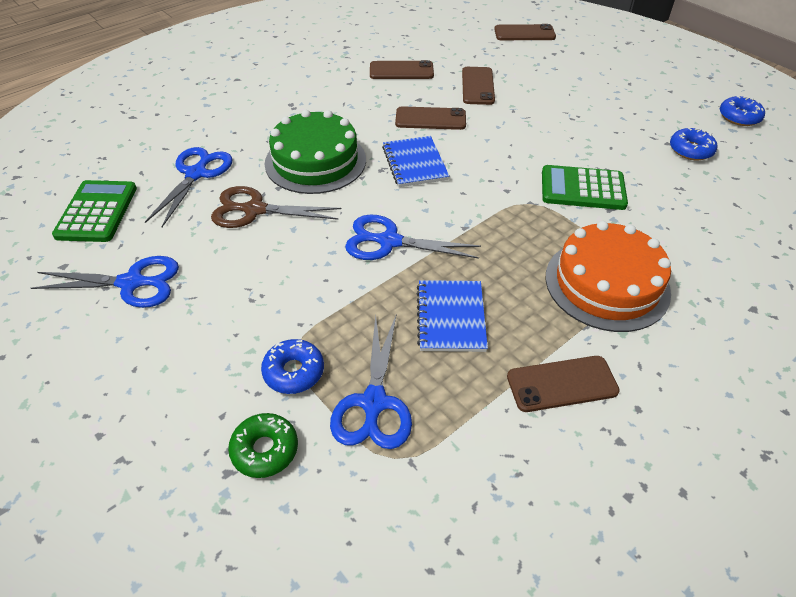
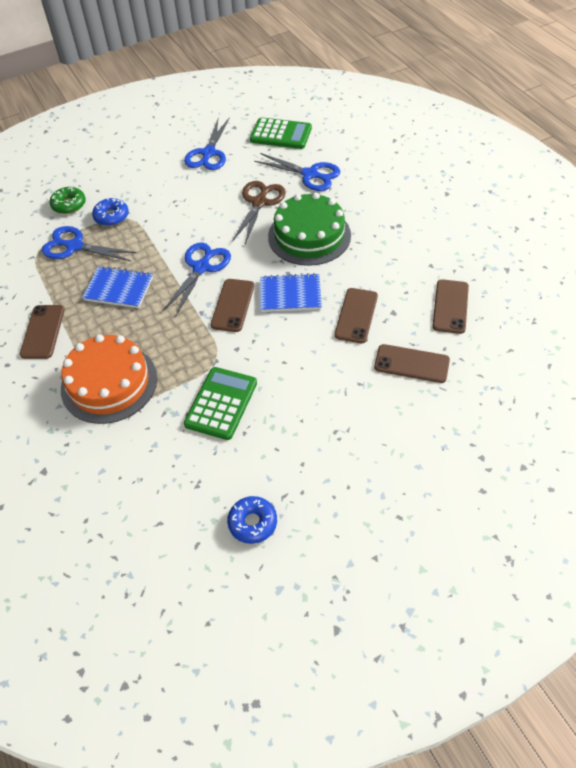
camera: 105 degrees right, 5 degrees up
(524, 33) = (537, 439): brown phone -> brown phone (232, 305)
(739, 117) = (302, 612): blue donut -> none

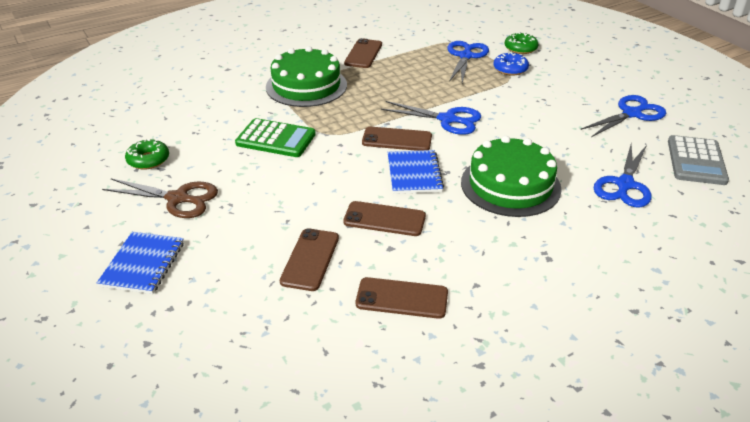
camera: 85 degrees right, 15 degrees down
(43, 332) = (363, 54): brown phone -> brown phone turned 75 degrees counterclockwise
(109, 383) = (306, 86): orange cake -> green cake
(118, 289) = (414, 81): blue notebook -> blue notebook (143, 264)
(208, 153) = (632, 114): blue scissors -> blue scissors turned 135 degrees clockwise
(252, 523) = (148, 160): blue donut -> green donut
(259, 202) = (558, 150): brown scissors -> brown scissors (178, 199)
(281, 134) = (696, 161): green calculator -> grey calculator

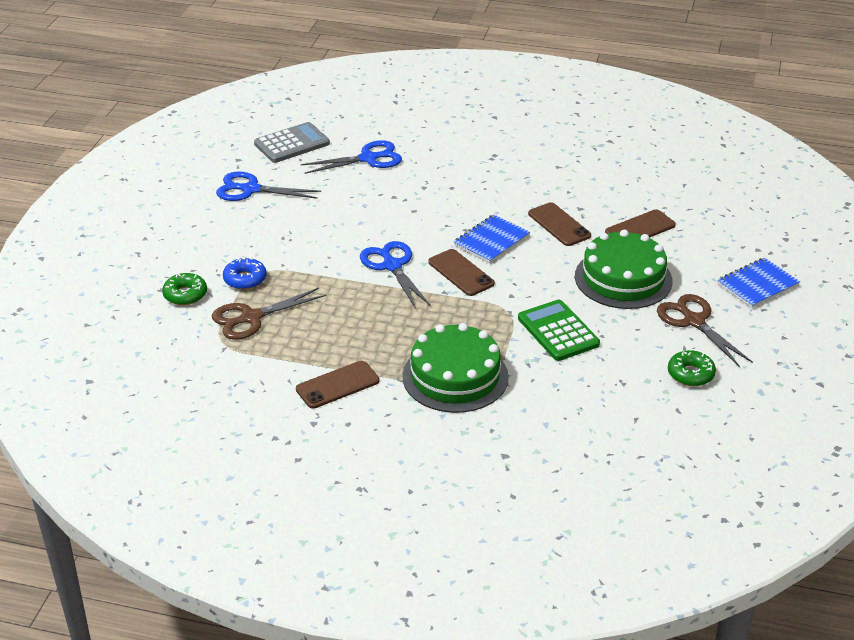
camera: 135 degrees left, 0 degrees up
(402, 298) = (610, 182): brown phone -> none
(465, 56) = (251, 318): blue scissors -> brown scissors
(510, 185) = (440, 198): green cake -> green cake (623, 278)

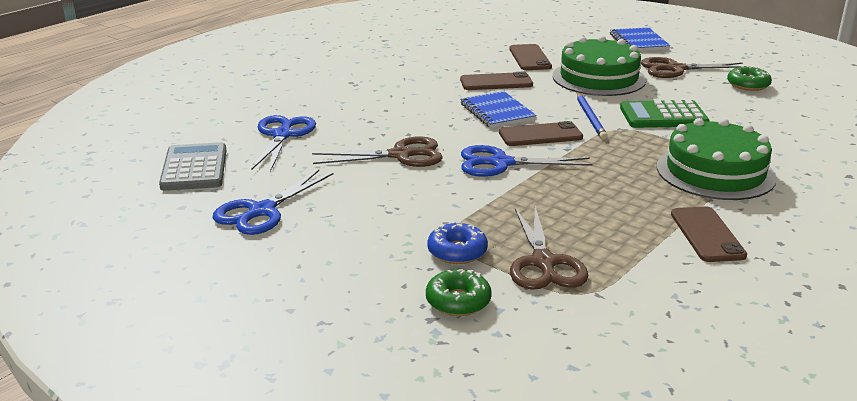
camera: 65 degrees left, 10 degrees down
(373, 218) = (401, 155): none -> brown scissors
(519, 292) = (590, 118): none -> blue pencil

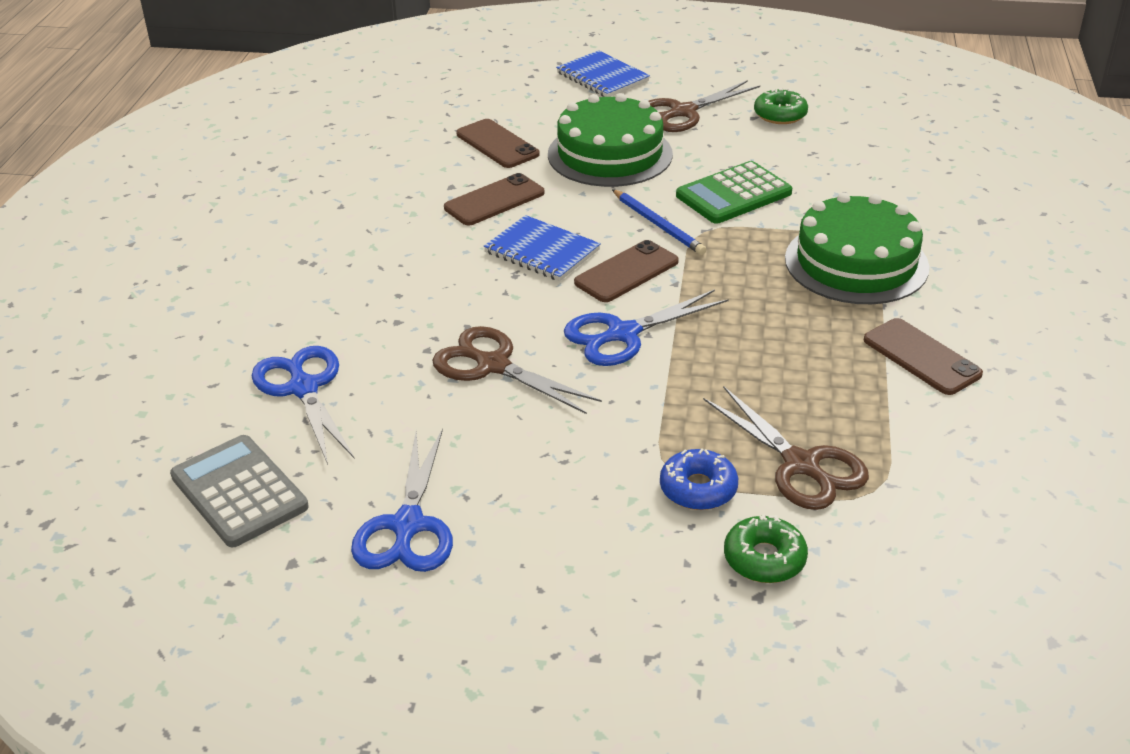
camera: 30 degrees left, 10 degrees up
(401, 155) = (492, 365): brown scissors -> brown scissors turned 105 degrees counterclockwise

